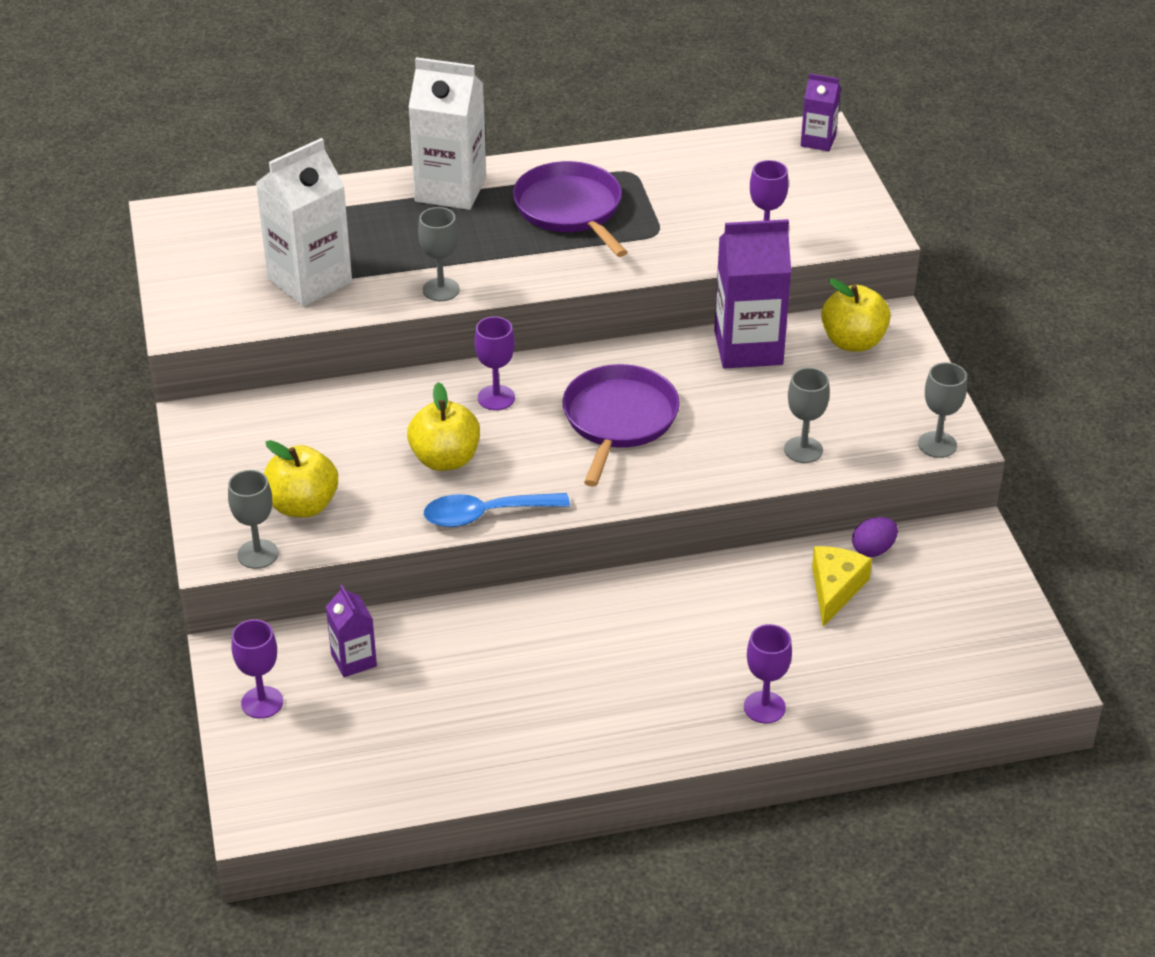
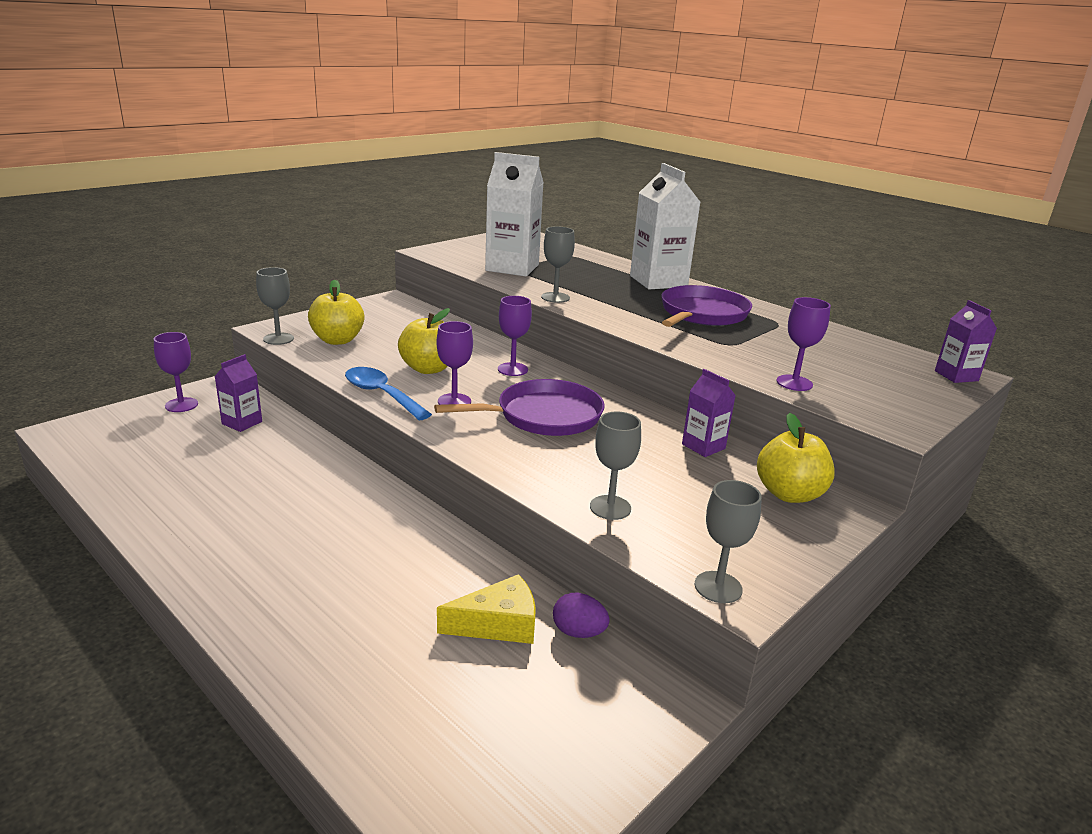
camera: 55 degrees right, 15 degrees down
(748, 348) = (703, 446): purple carton -> purple carton, size x0.53
(764, 707) = (293, 630): purple goblet -> purple goblet (454, 401)

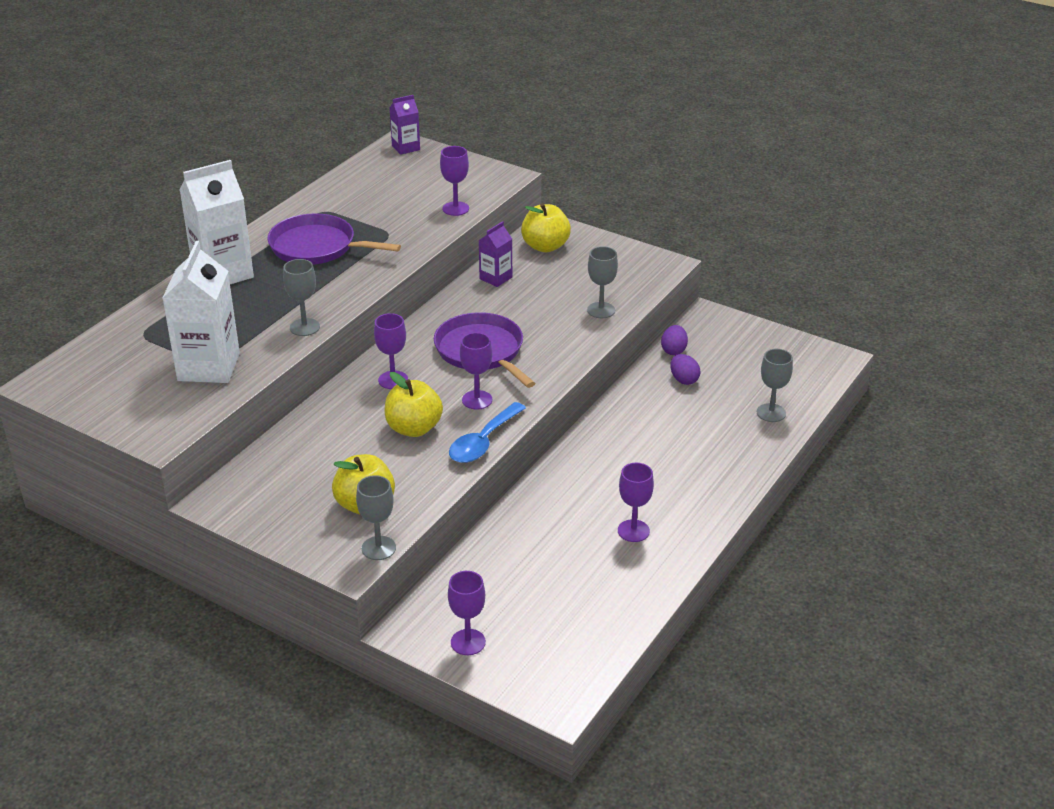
camera: 100 degrees left, 10 degrees up
(229, 512) = (633, 531): none -> purple goblet
(242, 423) = (487, 582): purple carton -> none
(498, 624) = (684, 380): yellow cheese -> purple egg
(718, 587) = (661, 271): grey goblet -> grey goblet (771, 413)

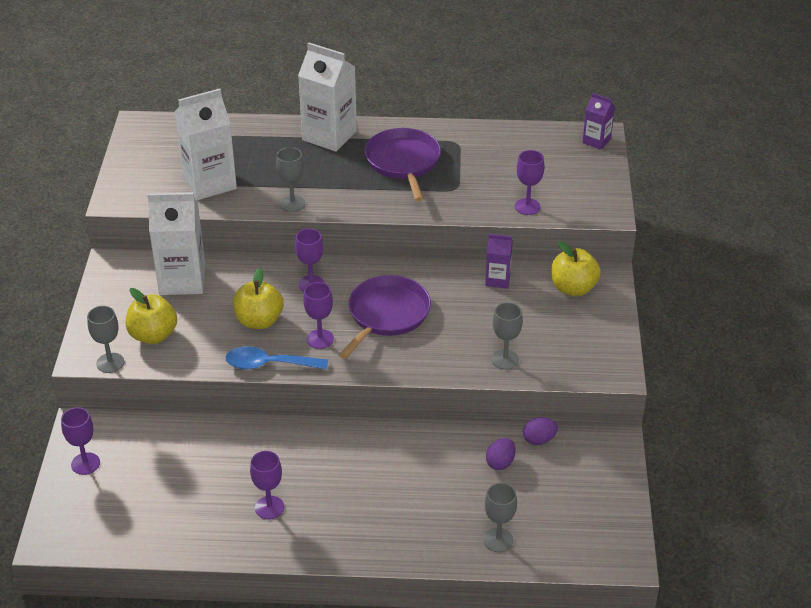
camera: 60 degrees right, 5 degrees up
(298, 459) = (182, 280): none -> white carton

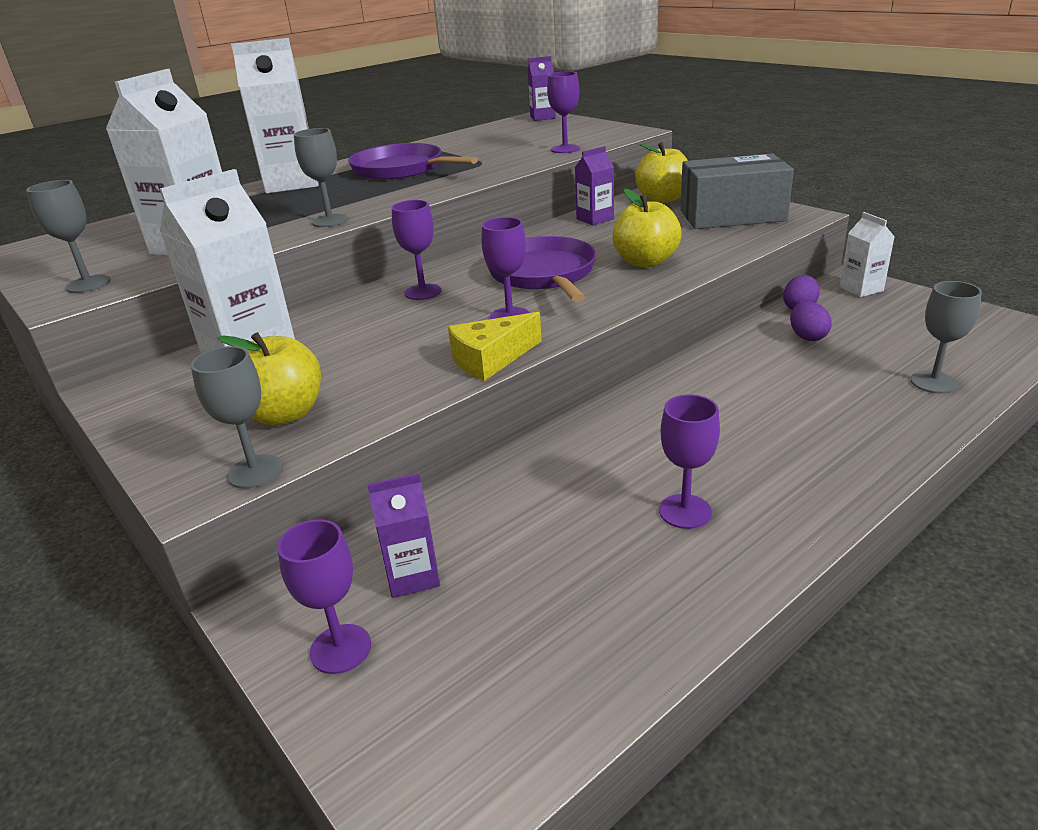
camera: 40 degrees left, 10 degrees down
(139, 453) = (412, 576): none -> purple carton
(259, 321) = (412, 338): yellow apple -> yellow apple (645, 262)
(269, 364) = (491, 359): blue spoon -> yellow cheese
(505, 359) = (708, 247): grey goblet -> grey goblet (88, 284)
(577, 339) = (732, 215): none -> grey box
(604, 454) = (861, 289): none -> white carton

